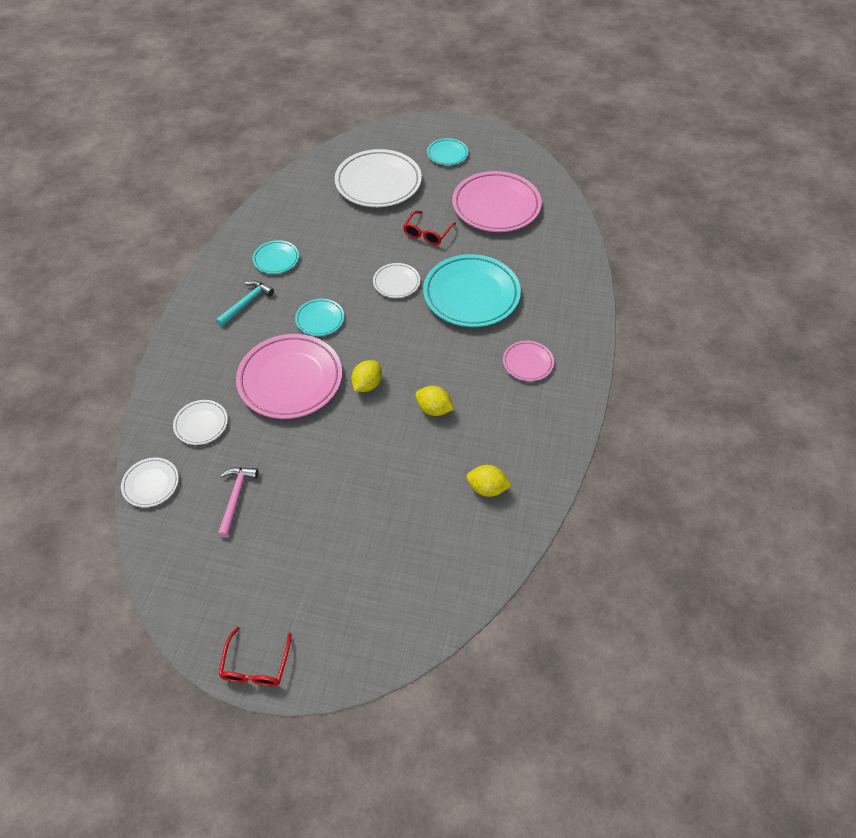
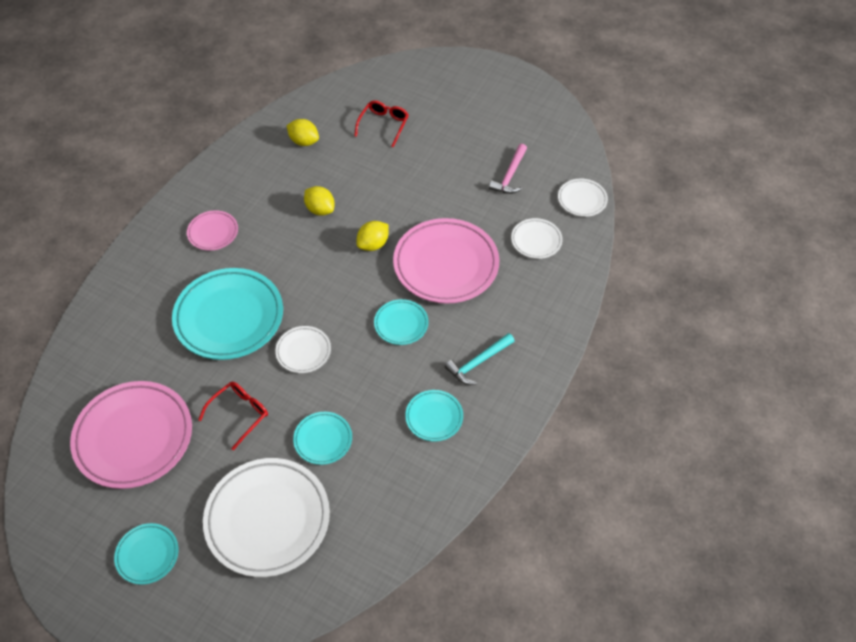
camera: 165 degrees left, 0 degrees up
(256, 666) = (507, 75): red glasses -> red glasses (383, 125)
(357, 230) = (323, 439): none -> turquoise plate

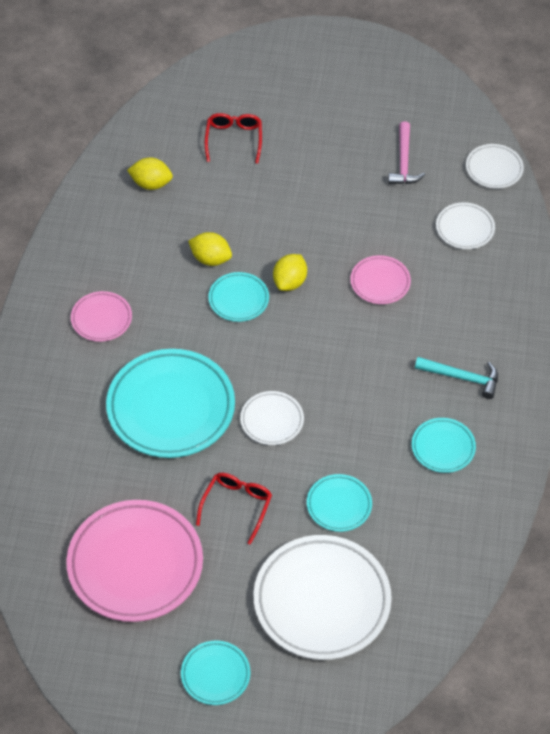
camera: 20 degrees left, 0 degrees up
(401, 324) = (362, 361): turquoise plate -> turquoise plate (238, 299)
(446, 265) = (380, 282): pink plate -> pink plate, size x0.49
(478, 362) = (462, 378): turquoise hammer -> turquoise hammer turned 105 degrees counterclockwise

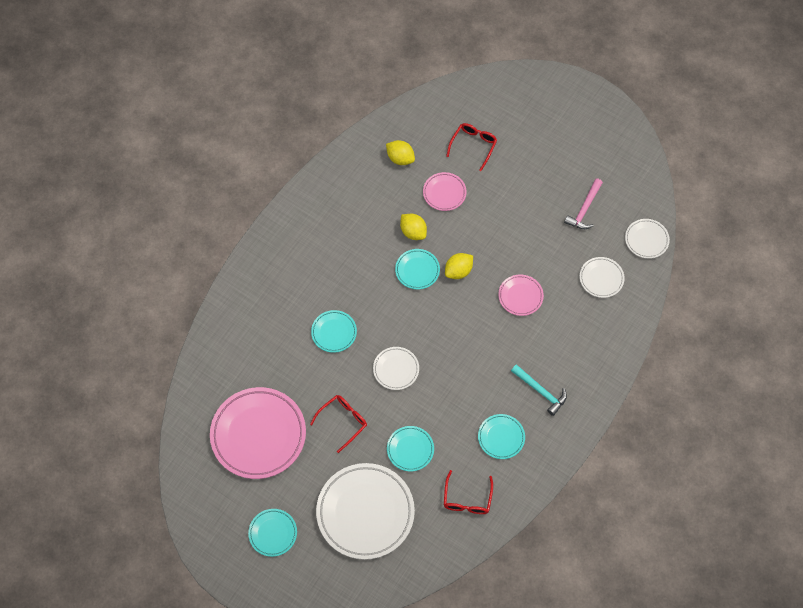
camera: 25 degrees right, 10 degrees up
(101, 319) = (319, 248): pink plate -> pink plate (444, 193)
(171, 408) = (334, 332): turquoise plate -> turquoise plate, size x0.49
(440, 534) = (467, 499): none -> red glasses

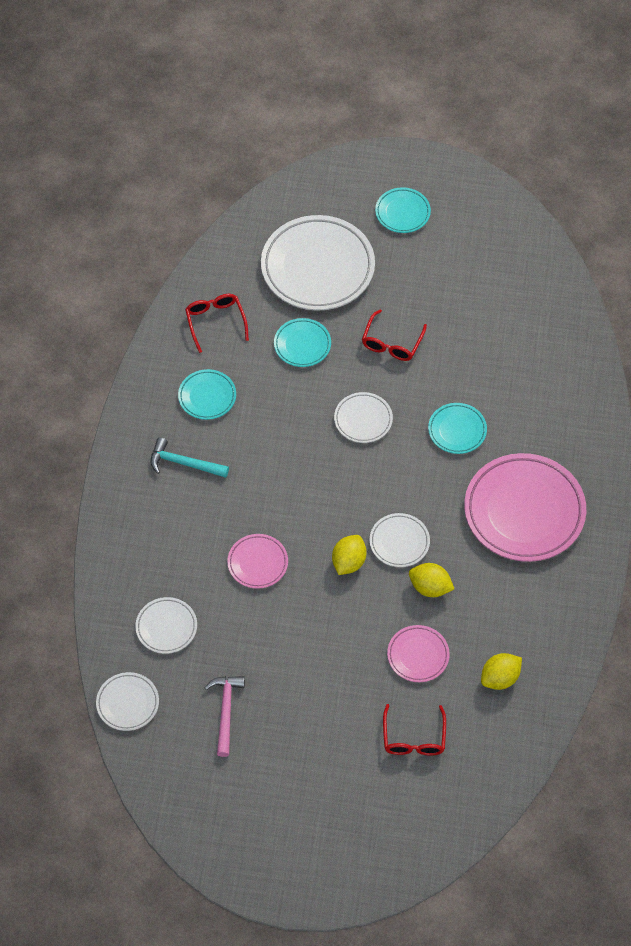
camera: 155 degrees right, 5 degrees down
(258, 435) = (475, 294): pink plate -> pink plate (524, 511)
(400, 158) = (500, 678): yellow lemon -> yellow lemon turned 45 degrees counterclockwise
(417, 270) = (399, 542): turquoise plate -> white plate

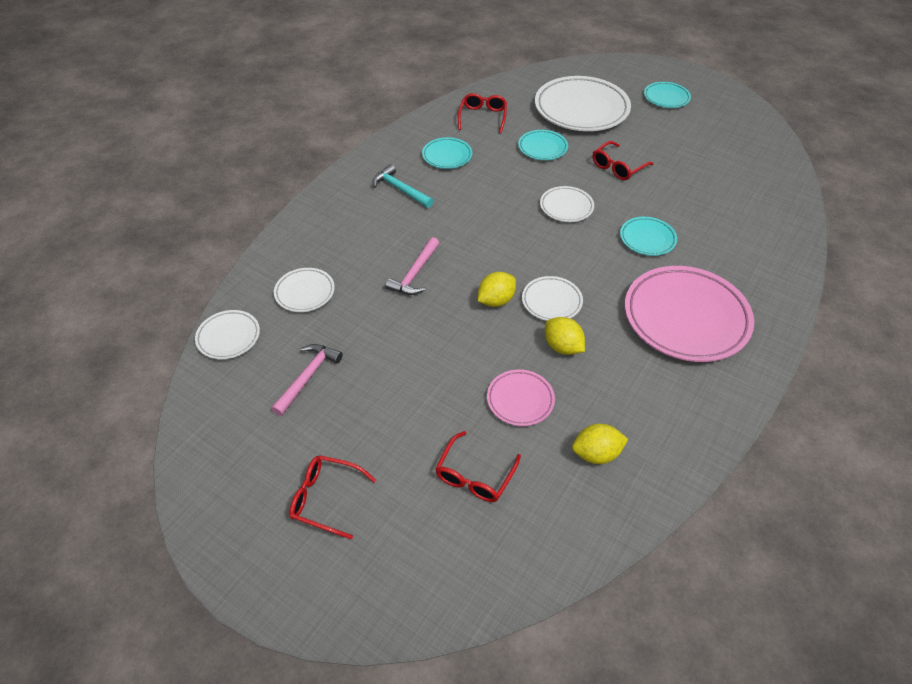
camera: 25 degrees right, 10 degrees down
(257, 563) = (414, 274): pink plate -> pink hammer
(307, 808) = (325, 498): none -> red glasses

